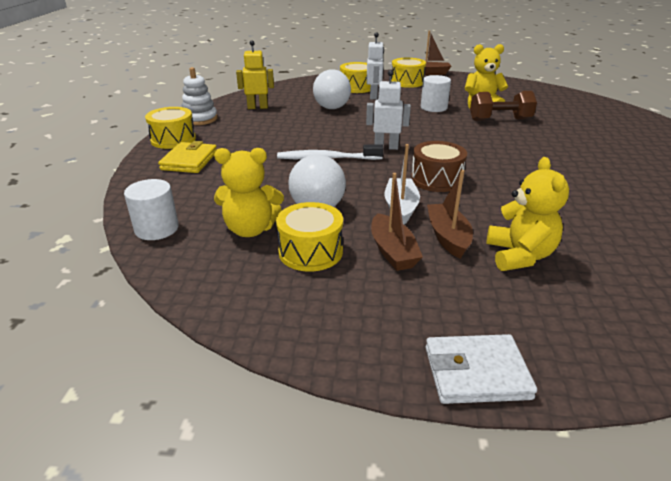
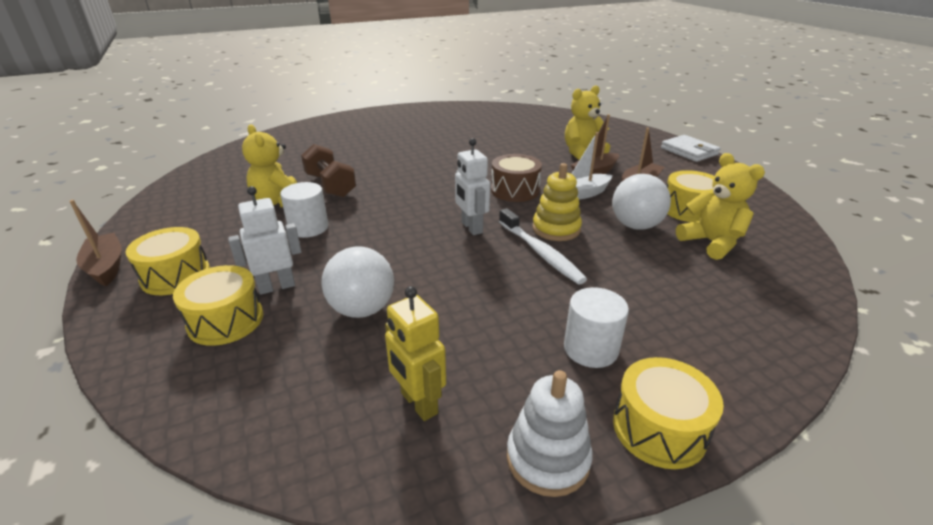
camera: 120 degrees left, 0 degrees up
(157, 229) = (797, 290): white cylinder -> white cylinder (590, 349)
(189, 161) = (683, 356): yellow wallet -> none
(351, 174) = (556, 229): none -> yellow stacking toy

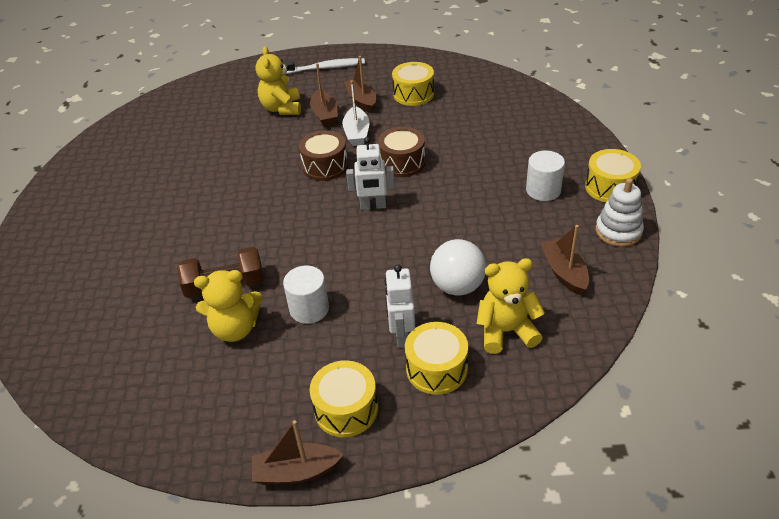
camera: 65 degrees left, 10 degrees up
(418, 403) = (564, 272): yellow robot -> brown boat
(540, 252) = (430, 180): white toothbrush -> white toothbrush (324, 68)
(556, 229) = (402, 163): yellow stacking toy -> brown drum
(635, 225) = (420, 125): white ball -> none
(689, 151) = (324, 56): white wallet -> none
(711, 243) = (460, 103): yellow teddy bear -> yellow teddy bear (506, 331)

